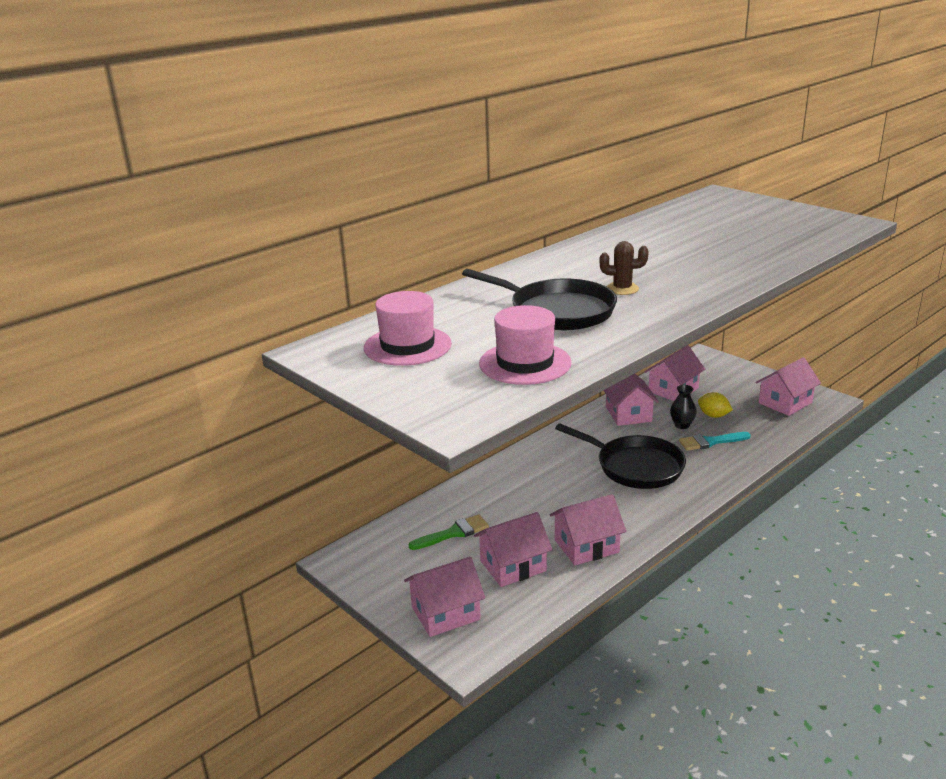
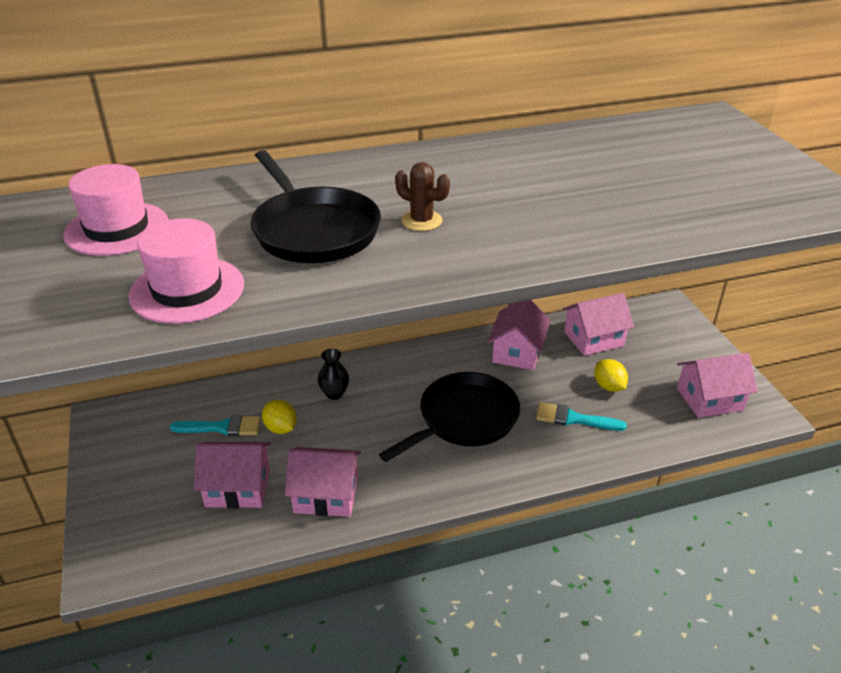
camera: 25 degrees right, 10 degrees up
(445, 613) = (132, 514): pink house -> none
(453, 533) = (222, 427): green brush -> turquoise brush
(502, 518) = (281, 428): none -> yellow lemon
(635, 467) = (464, 419): black pan -> black pan turned 105 degrees counterclockwise
(682, 425) = (562, 386): black vase -> black vase (334, 393)

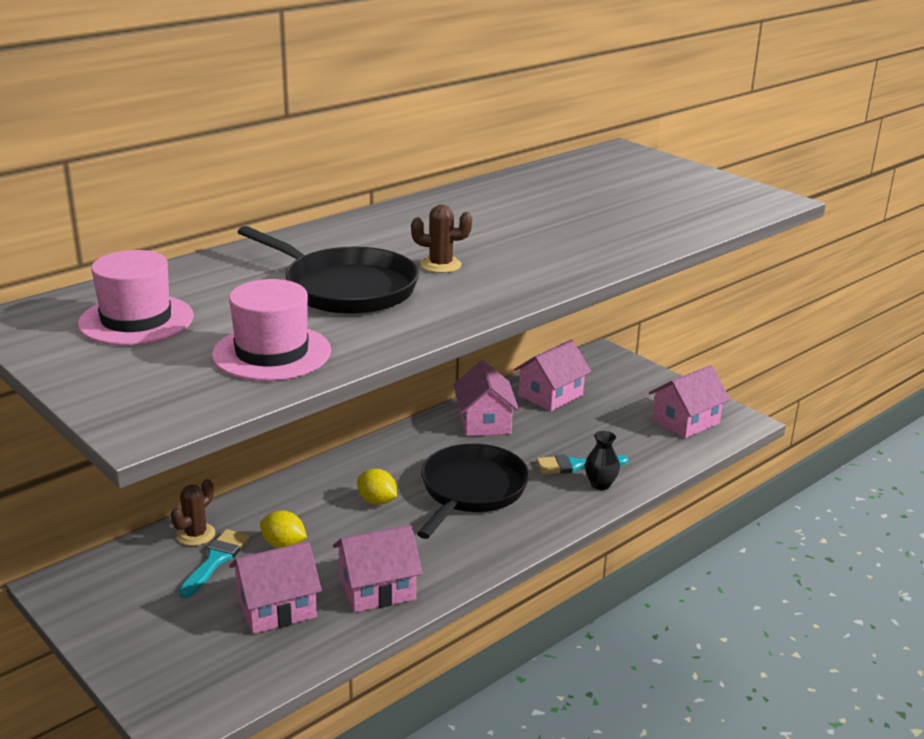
camera: 25 degrees left, 10 degrees down
(222, 427) = (216, 560): turquoise brush -> turquoise brush turned 45 degrees counterclockwise
(223, 399) = (196, 534): none -> brown cactus
(334, 393) = (320, 500): black vase -> black vase (600, 484)
(608, 386) = (590, 432): yellow lemon -> yellow lemon (377, 501)

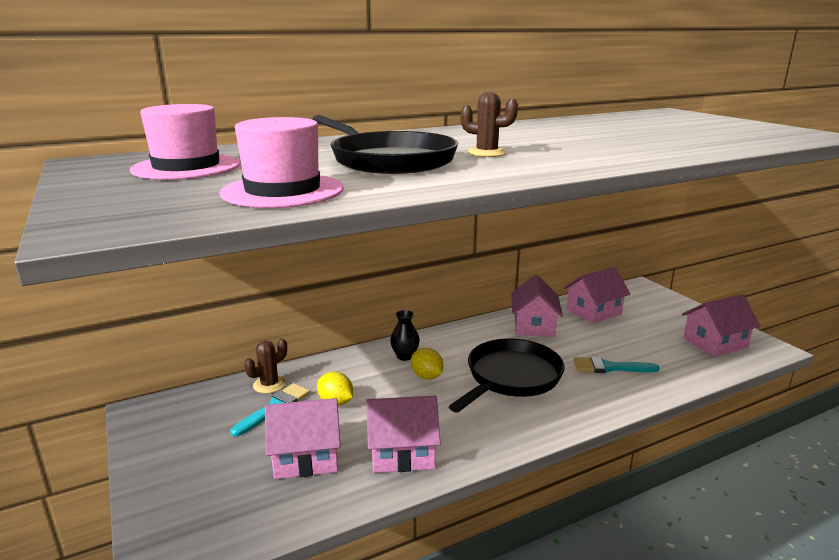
camera: 15 degrees right, 5 degrees down
(600, 484) = (631, 386): black vase -> black vase (405, 356)

